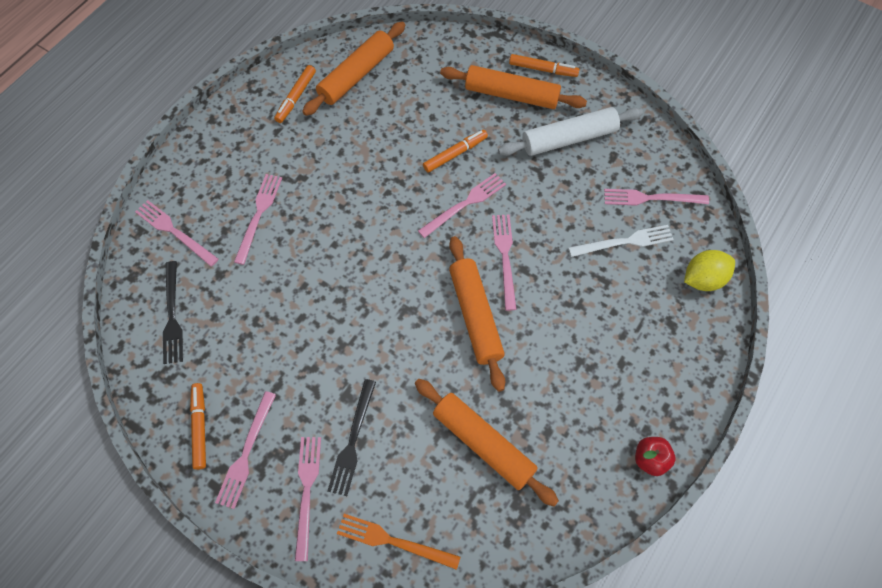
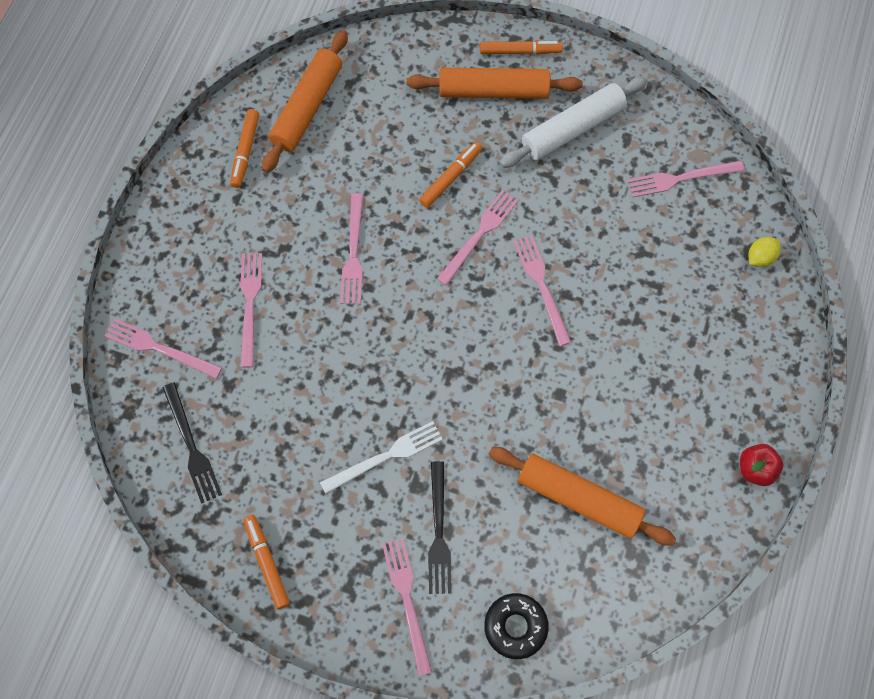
camera: 15 degrees left, 5 degrees up
(246, 453) = (327, 576): pink fork -> pink fork (353, 253)
(393, 541) = (515, 626): orange fork -> black donut
(475, 316) = (529, 360): orange rolling pin -> none
(624, 242) = (665, 236): white fork -> white fork (386, 456)
(703, 279) = (760, 258): yellow lemon -> yellow lemon, size x0.64

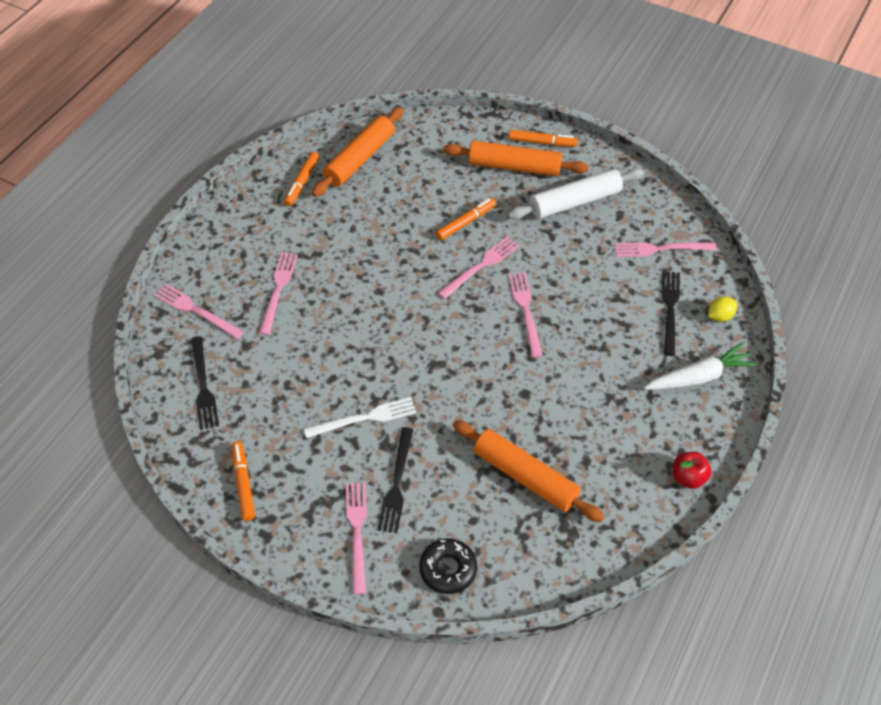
camera: 10 degrees right, 15 degrees down
(353, 253) = (372, 265): pink fork -> none
(703, 257) = (670, 309): none -> black fork
(748, 340) = (699, 377): none -> white carrot

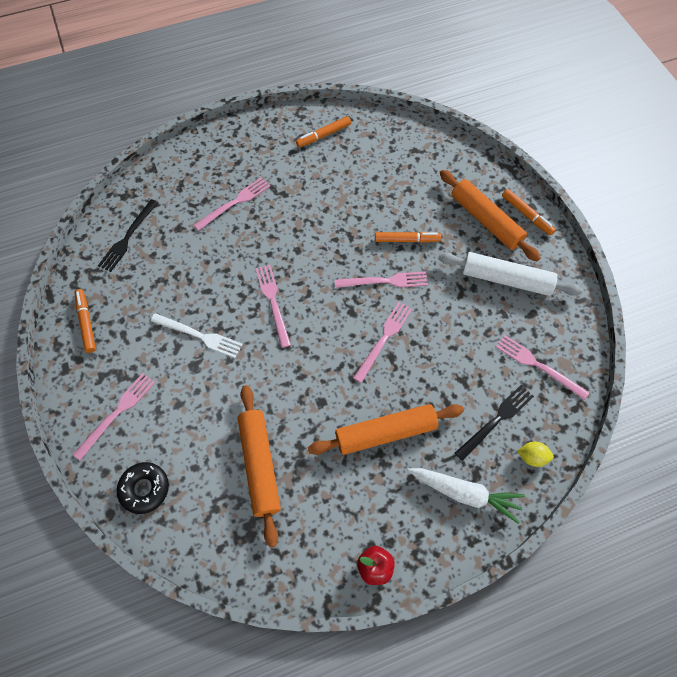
camera: 40 degrees right, 10 degrees up
(196, 310) = (172, 182): pink fork -> pink fork (273, 302)
(243, 483) = (86, 323): orange marker -> orange marker turned 45 degrees counterclockwise
(360, 159) = (379, 142): orange rolling pin -> orange rolling pin (386, 433)
(396, 483) = (173, 399): black fork -> none

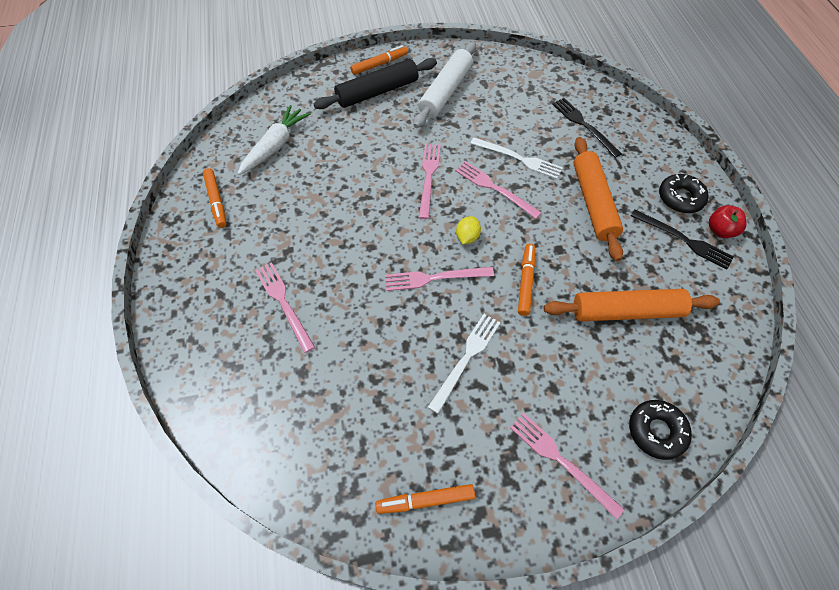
camera: 80 degrees left, 5 degrees down
(128, 237) = (298, 439): black fork -> black fork (684, 240)
(407, 240) = (383, 152): orange marker -> orange marker (526, 282)
(412, 525) = (680, 198): none -> black donut
(429, 357) = (518, 159): none -> white fork
(464, 493) = (650, 158): white carrot -> white carrot (275, 146)
(486, 220) = (377, 92): orange rolling pin -> black rolling pin
(532, 457) = (617, 110): yellow lemon -> yellow lemon (467, 237)
(538, 365) = (534, 89): pink fork -> none

